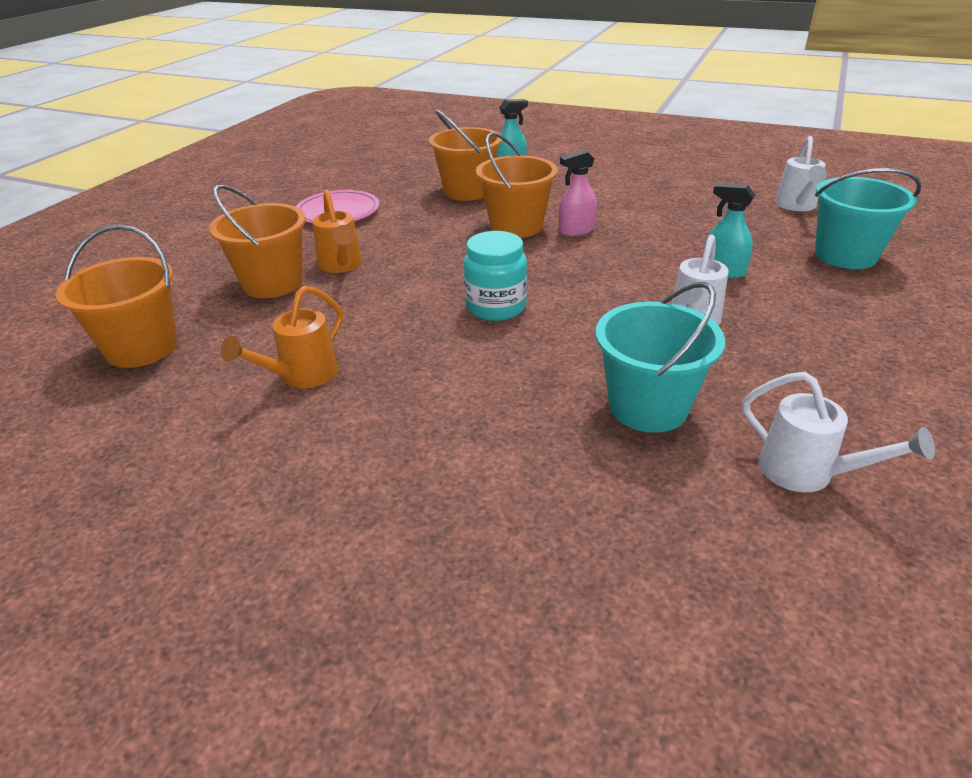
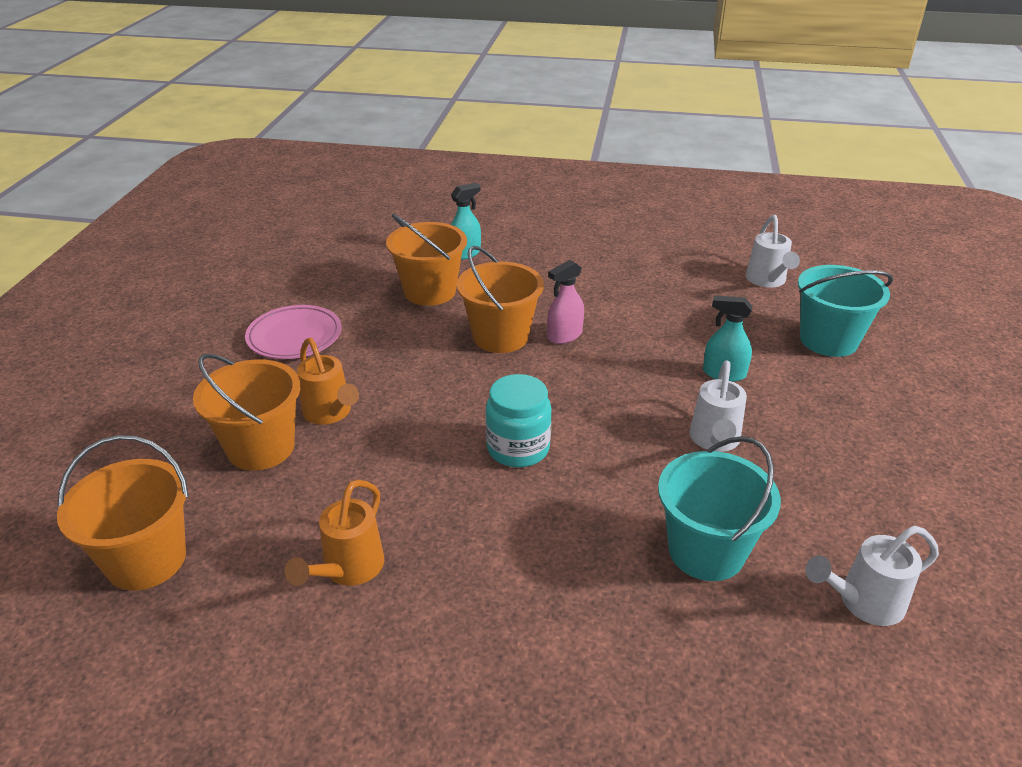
camera: 15 degrees left, 0 degrees up
(806, 473) = (863, 602): white watering can -> white watering can turned 135 degrees clockwise

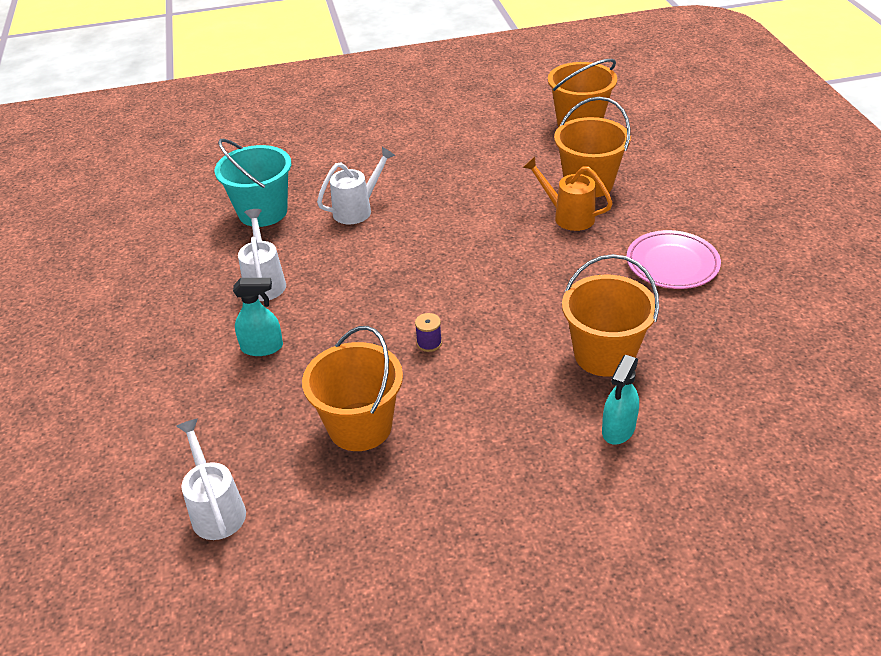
camera: 160 degrees right, 5 degrees up
(348, 569) = (467, 149): orange watering can -> none
(500, 336) = (489, 322): orange bucket -> orange bucket (360, 426)
(518, 448) = (412, 233): turquoise jar -> none
(564, 336) = (429, 343): pink spray bottle -> purple spool
(828, 340) = (151, 425): turquoise bucket -> none
(863, 602) = (167, 213): white watering can -> white watering can (357, 210)

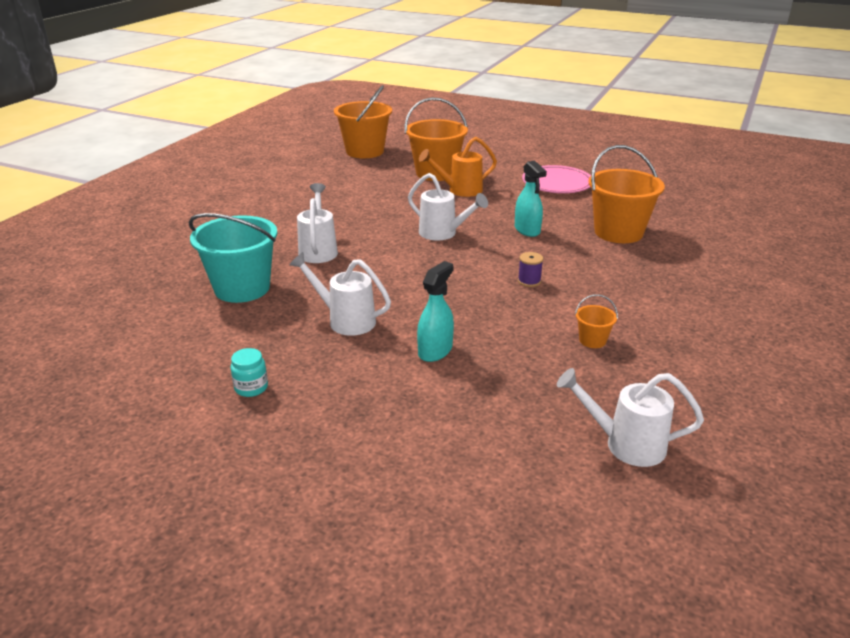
camera: 55 degrees left, 10 degrees down
(143, 291) = (251, 388): none -> turquoise jar
(360, 426) = (592, 340): orange bucket -> orange bucket, size x0.44
(463, 252) = (442, 233): none -> white watering can
(618, 429) = (694, 254): turquoise spray bottle -> turquoise spray bottle (527, 230)

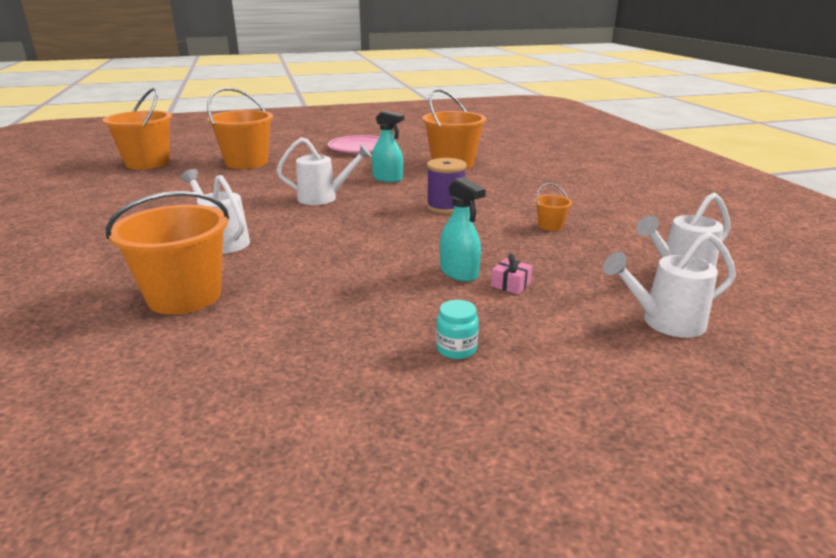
camera: 40 degrees left, 5 degrees down
(242, 288) = (184, 296): turquoise bucket -> orange bucket
(251, 388) = (343, 372): turquoise jar -> turquoise jar (456, 349)
(346, 320) = (344, 281): white watering can -> white watering can (665, 322)
(435, 351) = (459, 273): turquoise spray bottle -> turquoise spray bottle turned 150 degrees clockwise
(457, 380) = (511, 284): none -> pink gift
(460, 190) = (289, 168): orange watering can -> none
(529, 281) = (445, 207): purple spool -> purple spool, size x1.76

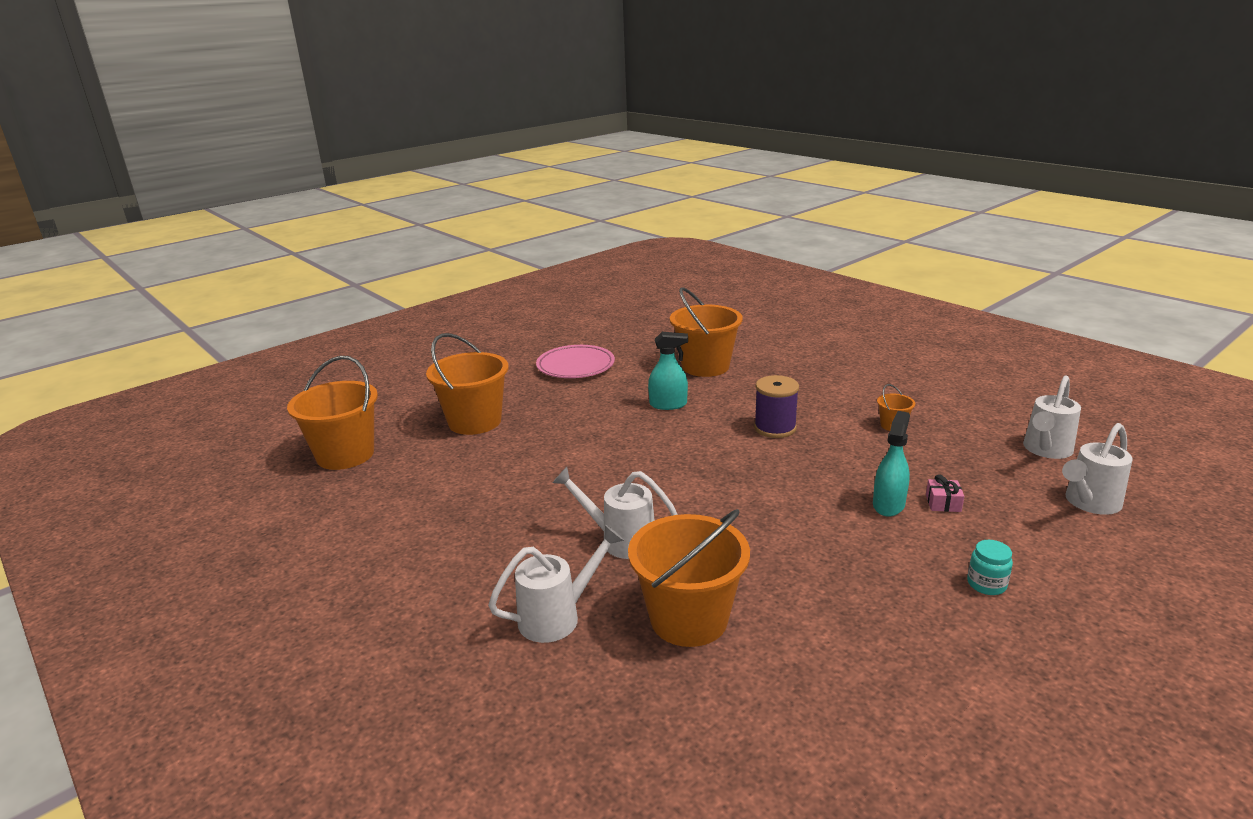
camera: 25 degrees left, 0 degrees up
(323, 198) = (640, 450): white watering can -> white watering can (557, 617)
(459, 273) = (888, 505): turquoise spray bottle -> turquoise spray bottle turned 90 degrees counterclockwise

